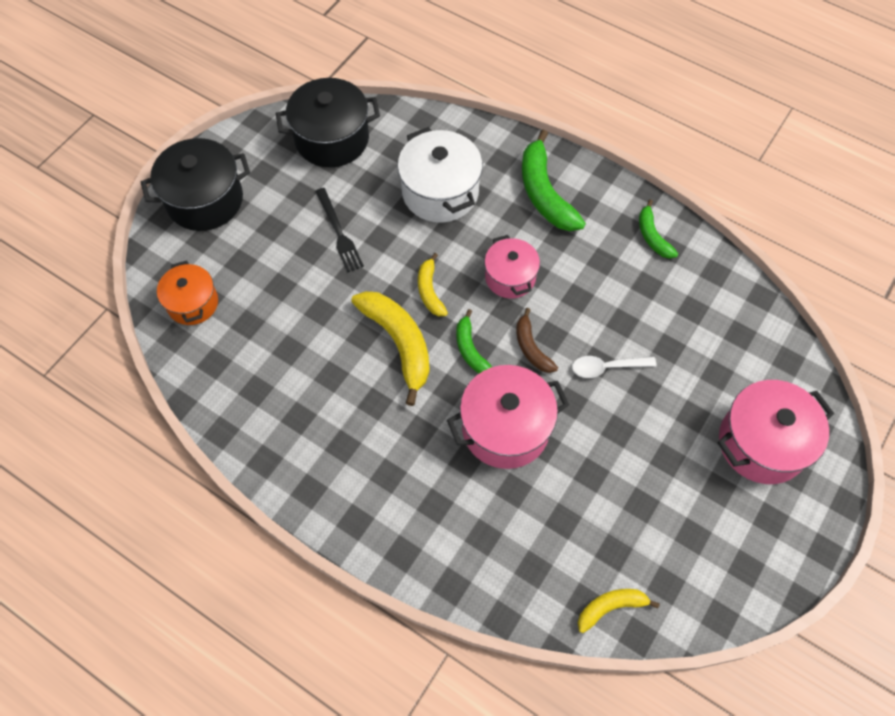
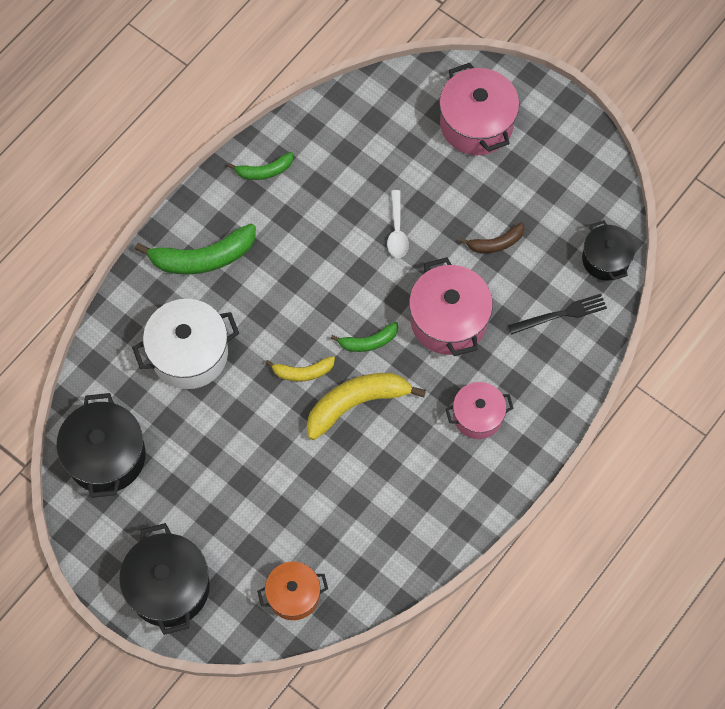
camera: 85 degrees left, 5 degrees up
(339, 232) = (226, 453): black fork -> black fork (561, 314)
(510, 277) = (296, 299): pink pot -> pink pot (477, 416)
(531, 347) = (371, 290): brown banana -> brown banana (496, 243)
(610, 607) = (605, 259): yellow banana -> black pot

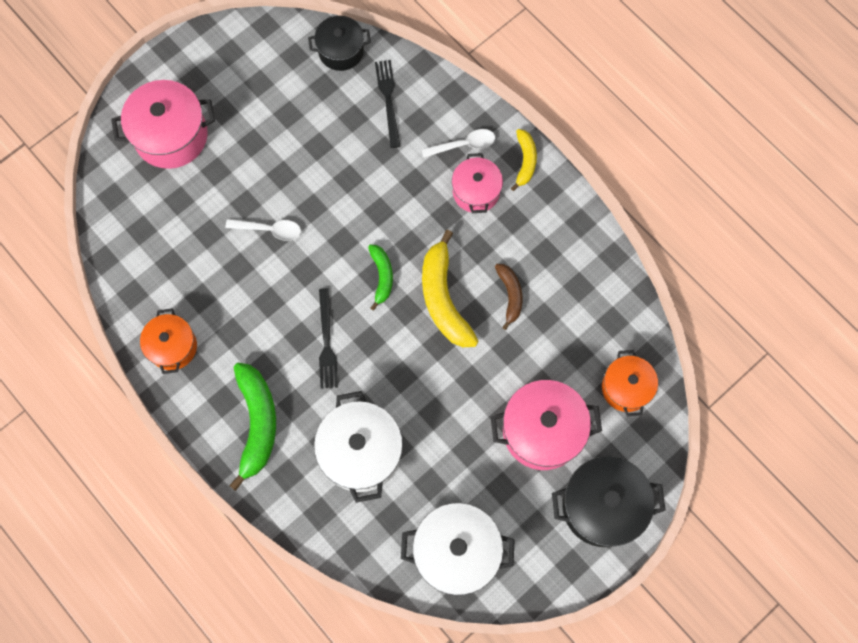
camera: 80 degrees left, 5 degrees up
(106, 456) = (456, 552): black pot -> white pot
(264, 171) = (173, 347): green banana -> orange pot
(292, 303) = (327, 342): none -> black fork
(303, 372) = (402, 343): yellow banana -> yellow banana (525, 161)
(448, 320) = (374, 199): pink pot -> pink pot (542, 431)
(496, 243) = (303, 142): brown banana -> brown banana (510, 295)
(527, 396) = (464, 145): none -> white spoon

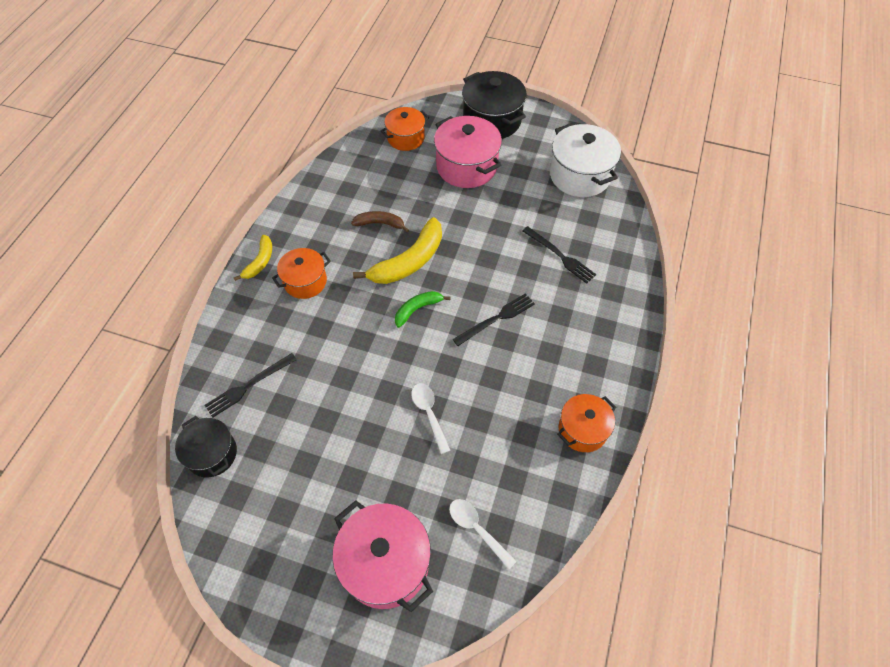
camera: 120 degrees left, 15 degrees down
(257, 423) = (593, 331): green banana -> none
(361, 452) = (560, 256): white pot -> black fork
(464, 145) = (266, 309): white spoon -> white spoon (477, 529)
(476, 192) = (305, 281): pink pot -> orange pot
(510, 295) = (380, 223): brown banana -> brown banana turned 45 degrees clockwise
(525, 161) = (260, 262): yellow banana -> yellow banana turned 135 degrees clockwise

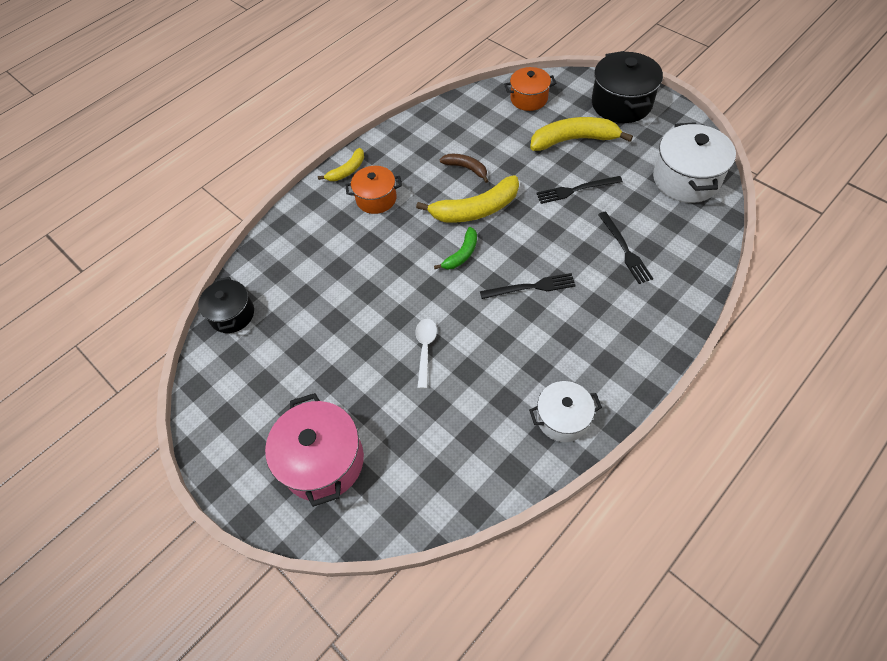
camera: 30 degrees right, 0 degrees up
(248, 386) = (287, 270): black fork -> black fork (576, 190)
(417, 309) = (462, 254): green banana -> green banana turned 135 degrees clockwise
(466, 166) = (574, 140): pink pot -> yellow banana
(477, 529) = (416, 466): white spoon -> none
(582, 430) = (562, 418): orange pot -> white pot

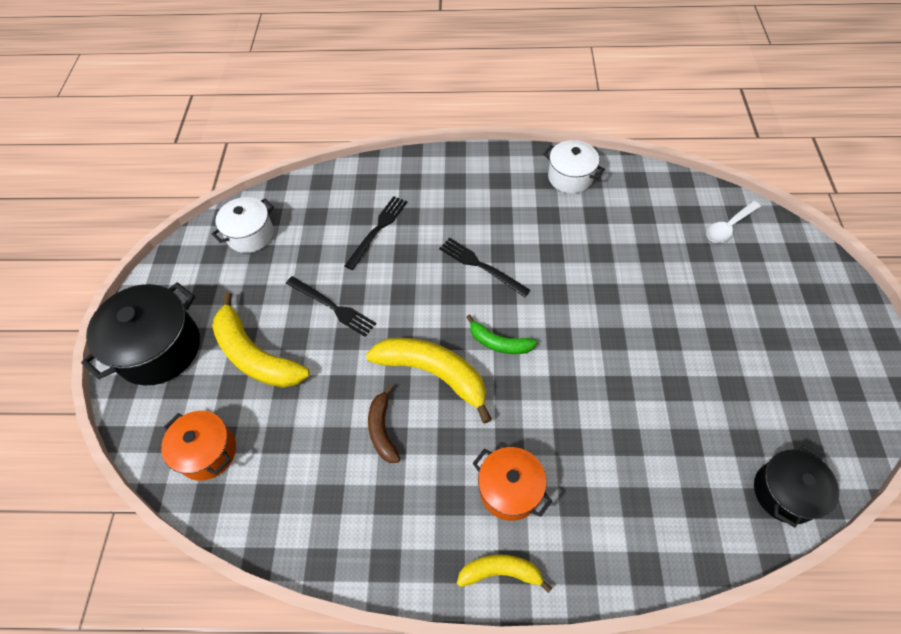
camera: 135 degrees left, 0 degrees up
(323, 461) = (774, 284): pink pot -> none
(425, 349) = (617, 294): white spoon -> white spoon (728, 227)
(462, 254) = (499, 343): green banana -> green banana turned 150 degrees counterclockwise
(686, 179) = (250, 235): white pot -> white pot, size x0.63

